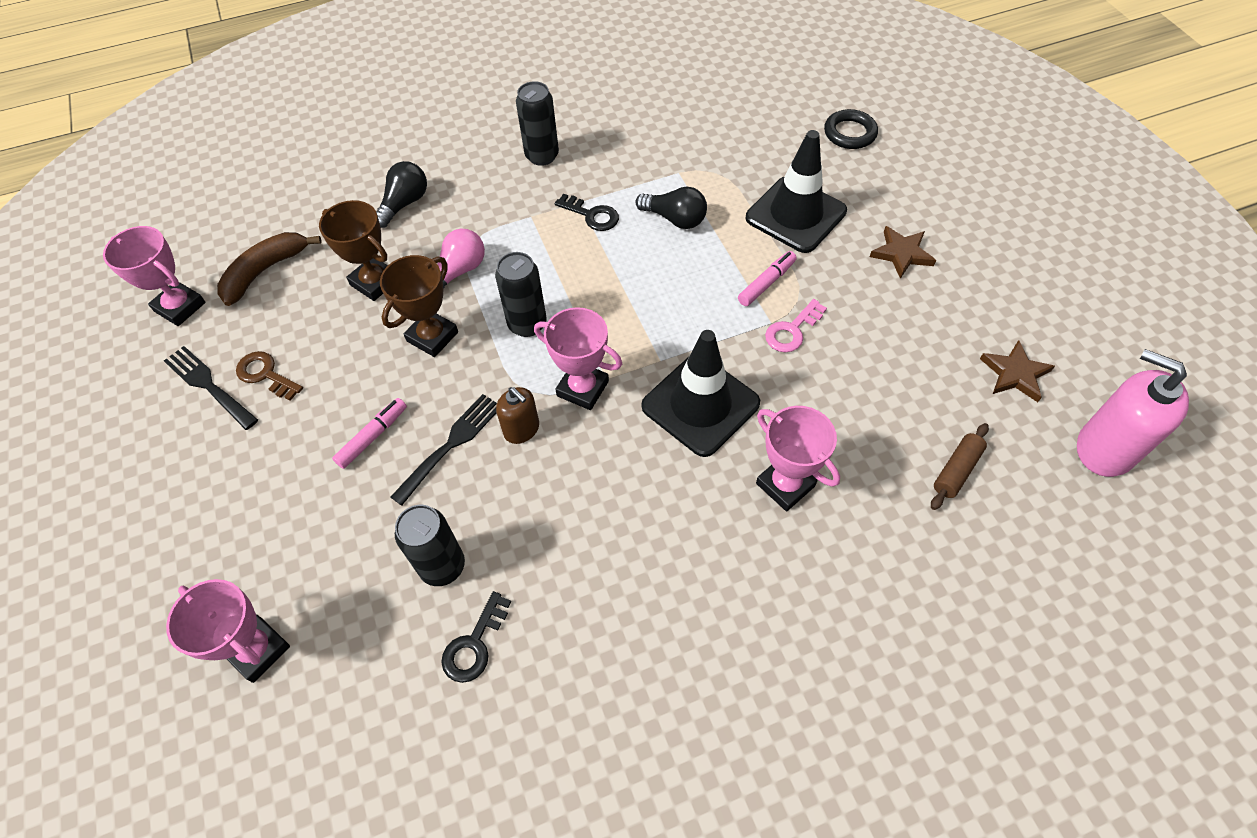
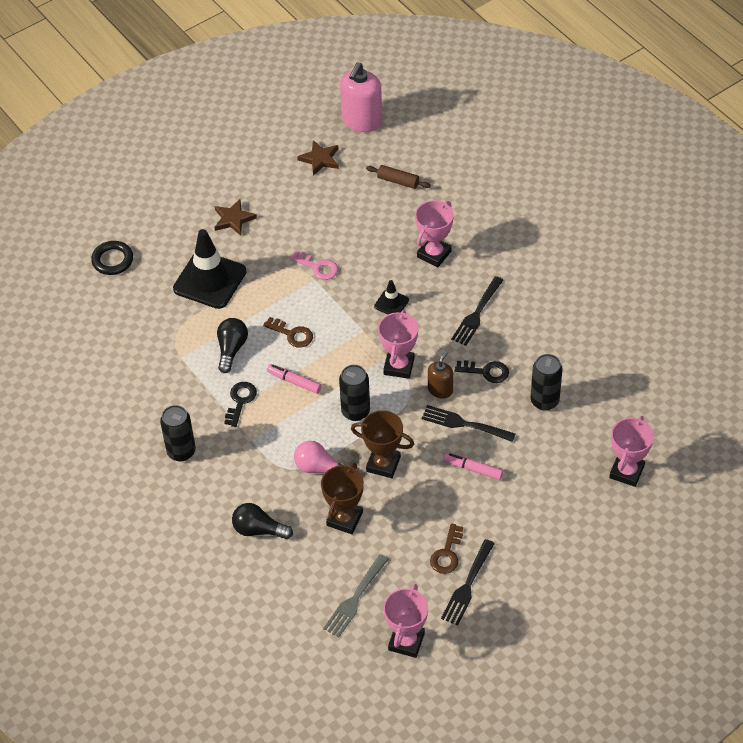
camera: 105 degrees left, 5 degrees down
(265, 271) = (355, 598): brown banana -> grey fork
(474, 644) = (582, 371): black key -> black key (486, 372)
(646, 515) = (477, 313): none -> black fork
(679, 281) = (292, 334): none -> brown key
(700, 405) = (391, 303): black traffic cone -> black traffic cone, size x0.47
(766, 283) = (280, 286): pink marker -> pink marker (294, 381)

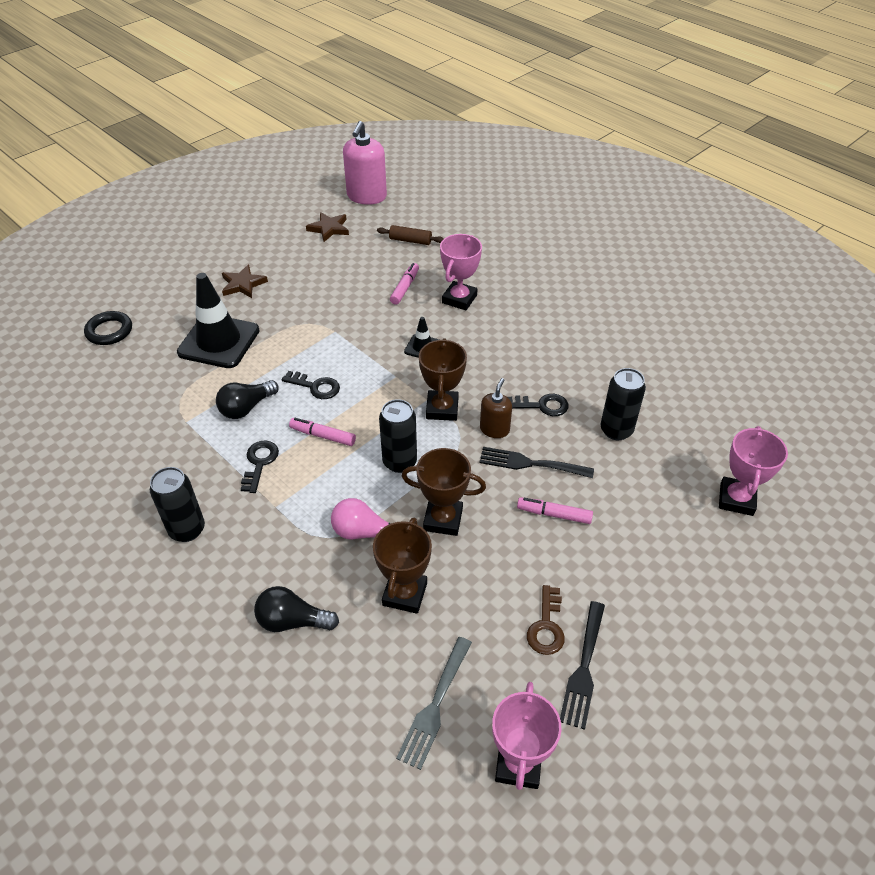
camera: 10 degrees left, 5 degrees down
(231, 349) = (246, 408): black light bulb -> black light bulb turned 135 degrees counterclockwise
(292, 334) = (315, 387): brown key -> black key
(318, 267) = (337, 320): pink key -> none
(385, 236) = (405, 287): none -> pink marker
(399, 366) = (442, 409): pink trophy -> brown trophy
(477, 313) = (517, 349): black fork -> none

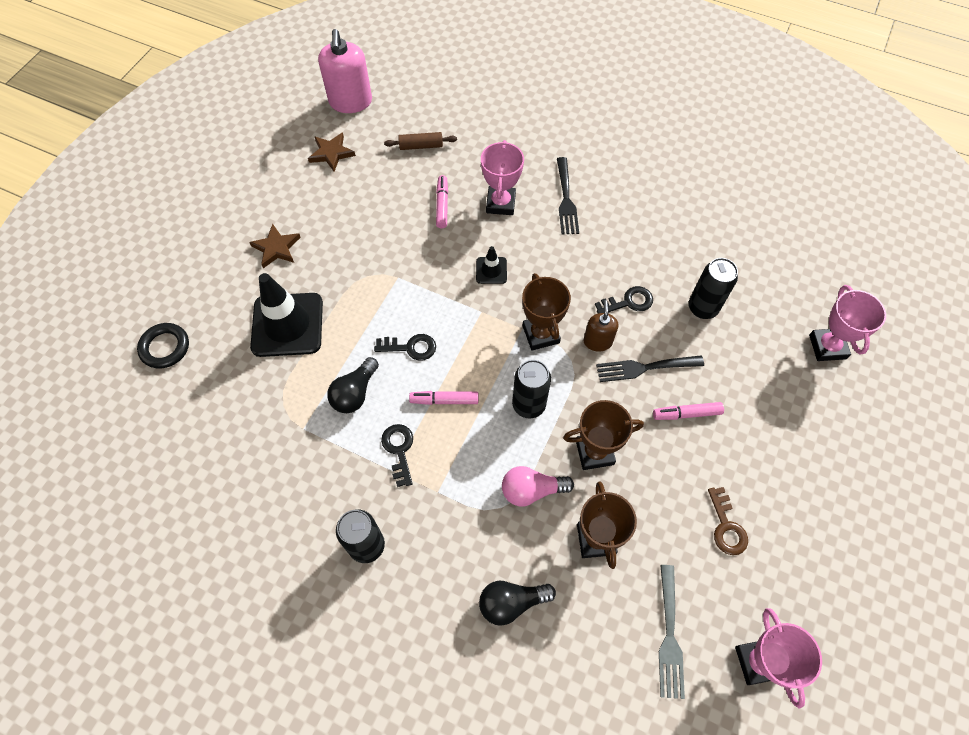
camera: 20 degrees left, 15 degrees up
(583, 668) = (772, 554): black fork -> black fork (566, 199)

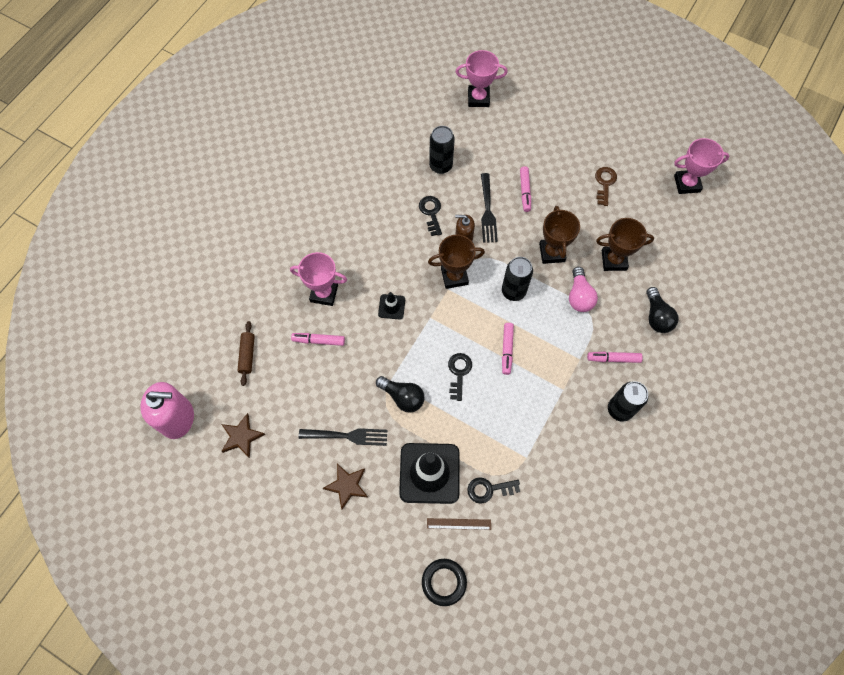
camera: 85 degrees left, 5 degrees up
(227, 358) = (459, 524): none -> brown ruler
(355, 393) = (497, 417): black light bulb -> black light bulb (403, 397)
(399, 450) = (547, 384): black key -> black key (489, 489)
(441, 537) = (613, 358): none -> pink marker
(566, 199) = (327, 243): black fork -> black fork (347, 436)
(669, 636) = (674, 228): grey fork -> none
(726, 526) = (604, 183): brown key -> brown key turned 75 degrees counterclockwise

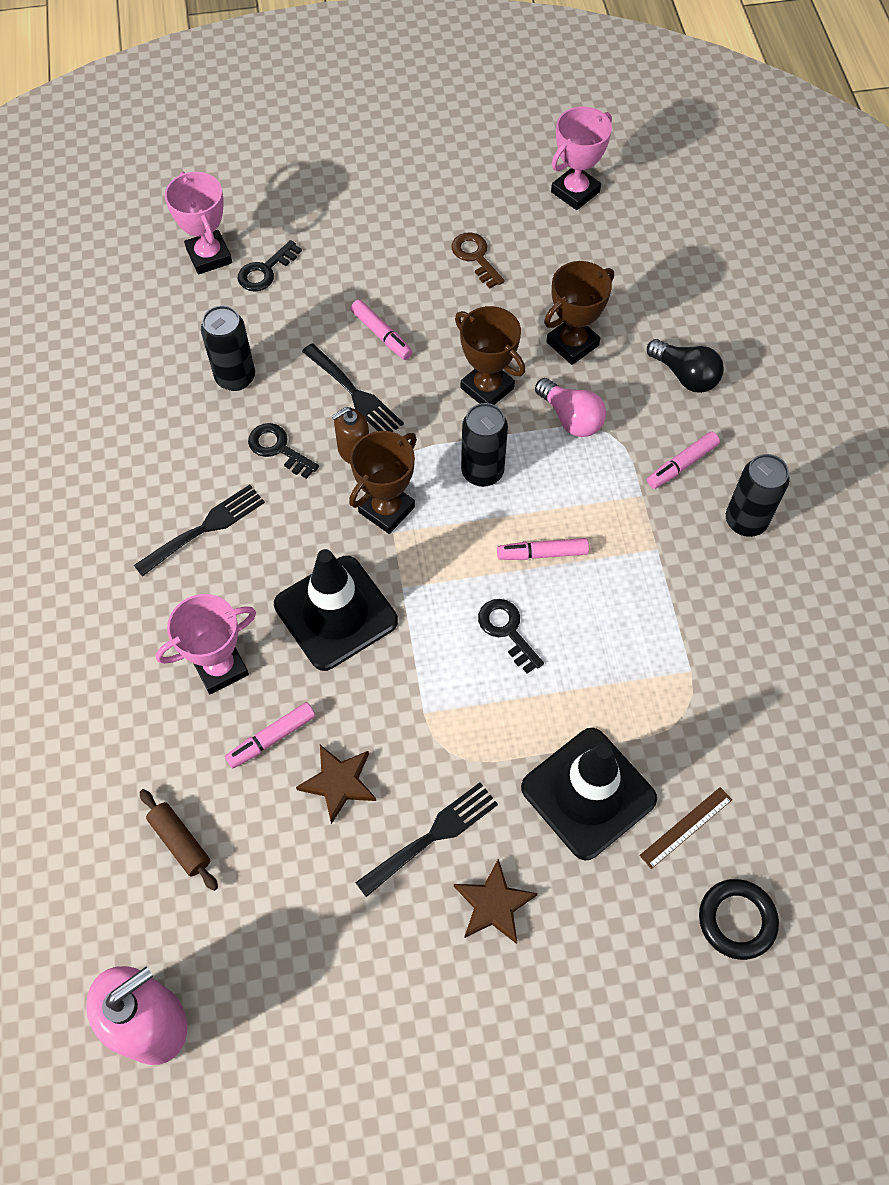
camera: 40 degrees left, 5 degrees down
(241, 437) = (278, 965): brown star -> brown star (338, 783)
(369, 227) = (205, 528): none -> black fork
(391, 307) = (335, 613): black traffic cone -> black traffic cone, size x2.14
(403, 397) = (461, 722): black light bulb -> none
(478, 98) = (209, 256): pink trophy -> pink trophy turned 75 degrees counterclockwise
(489, 489) = (682, 750): black key -> black key (265, 271)
(507, 350) = (542, 553): pink marker -> pink marker turned 120 degrees clockwise

